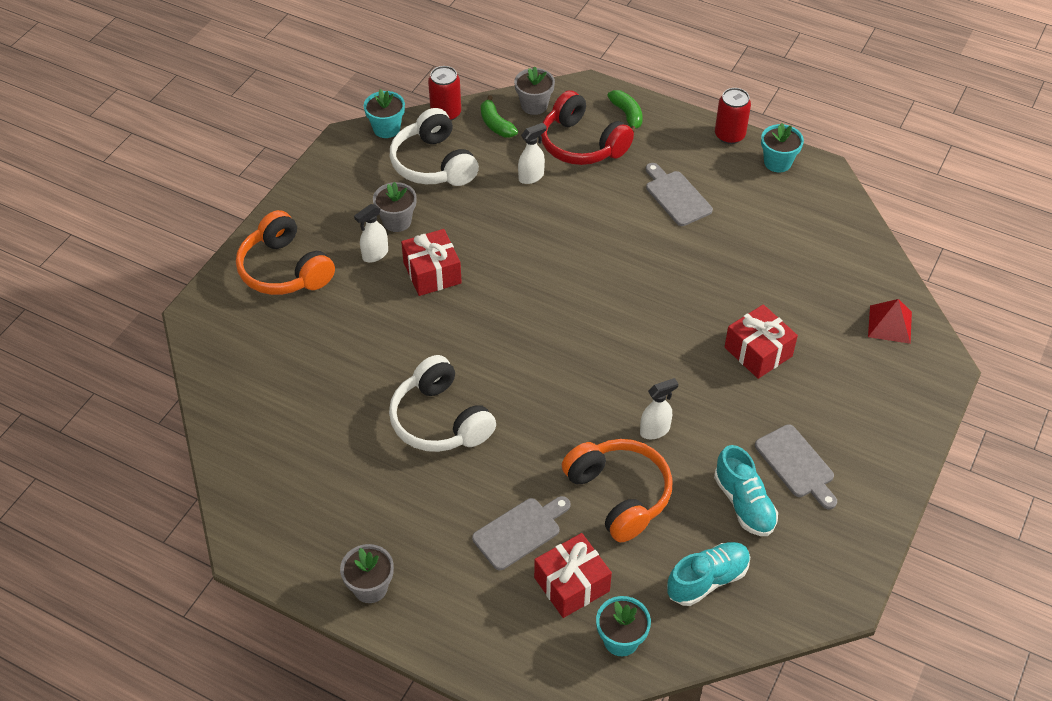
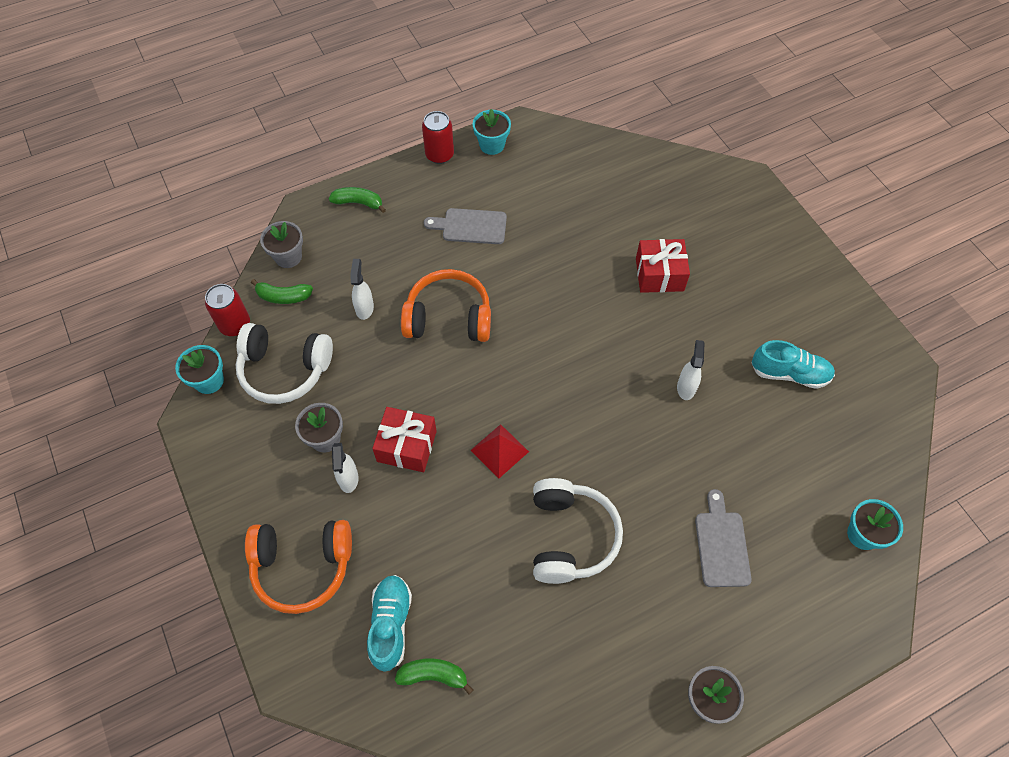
camera: 55 degrees left, 10 degrees up
(259, 394) = (433, 675): none -> green banana
(440, 420) = (570, 536): white headphones -> white headphones turned 90 degrees counterclockwise
(571, 584) = (793, 537): red gift -> none
(582, 144) = (361, 251): red headphones -> none
(619, 495) = (730, 451): orange headphones -> orange headphones (448, 318)
(707, 580) = (842, 441): turquoise shoe -> turquoise shoe (391, 624)
(796, 464) = (775, 318): grey cutting board -> none
(890, 324) = (691, 183): red pyramid -> red pyramid (499, 450)

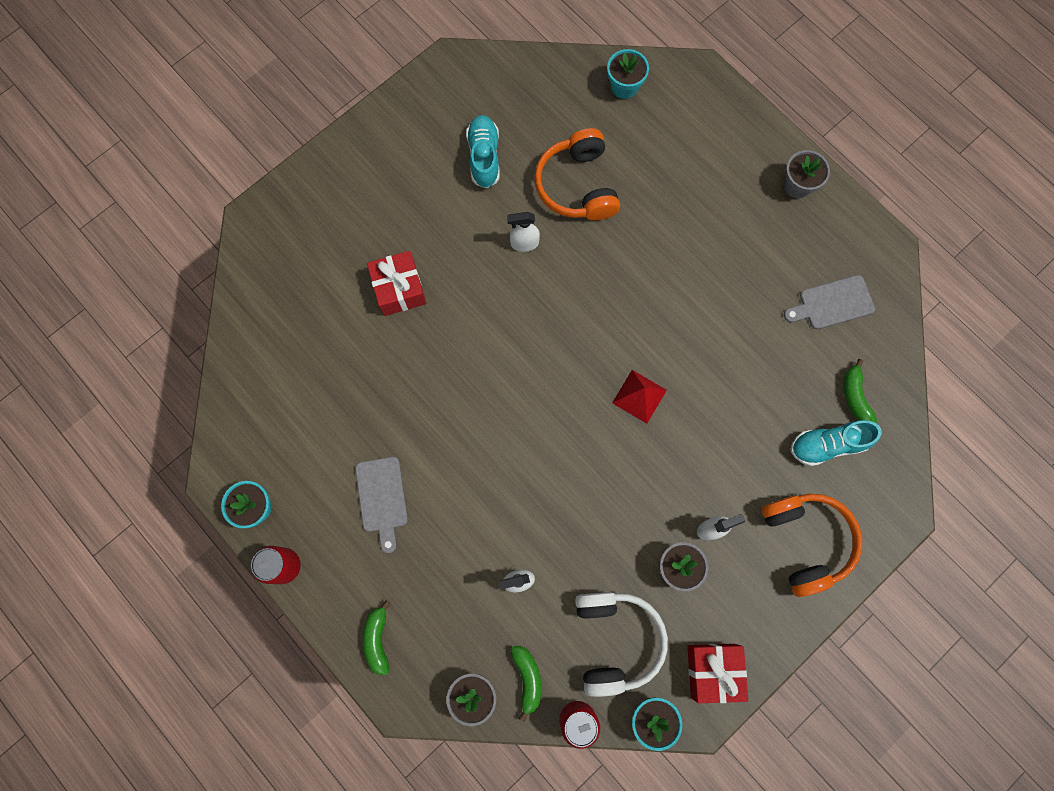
camera: 105 degrees left, 15 degrees up
(407, 446) = (661, 484): red gift -> red gift (713, 671)
(448, 318) = (506, 487): orange headphones -> orange headphones (577, 186)
(570, 536) = (701, 315): white headphones -> none
(721, 544) = (668, 192): grey cutting board -> grey cutting board (832, 303)

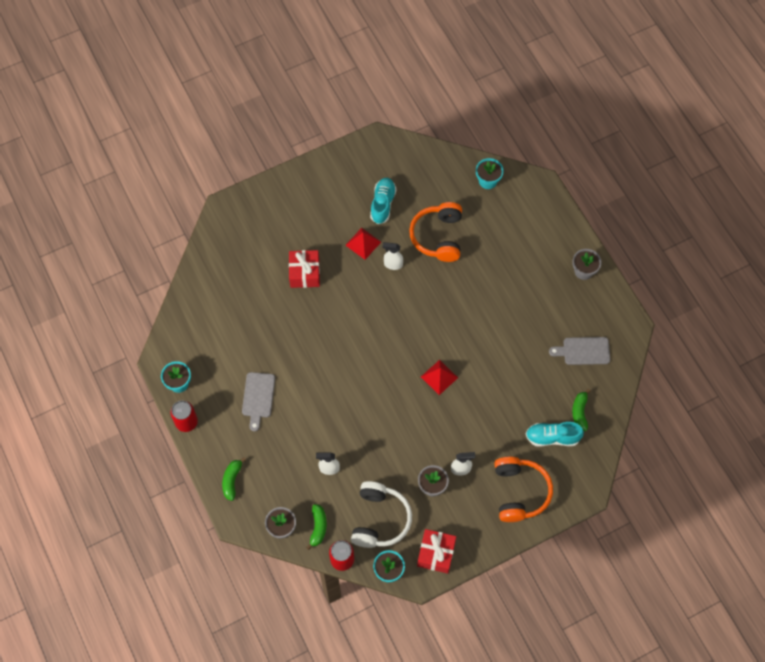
camera: 15 degrees right, 10 degrees down
(472, 222) = (363, 243): none -> red pyramid

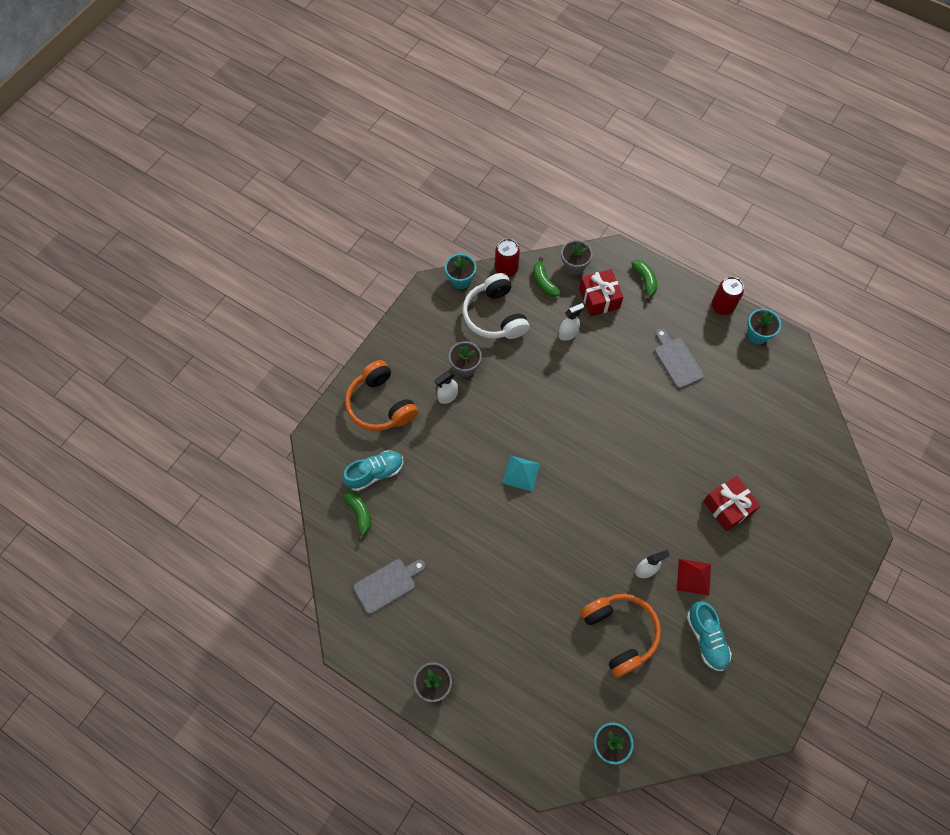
camera: 150 degrees right, 0 degrees up
(436, 554) = (428, 314): red gift -> red gift (599, 298)
(439, 377) = (521, 473): red pyramid -> turquoise pyramid

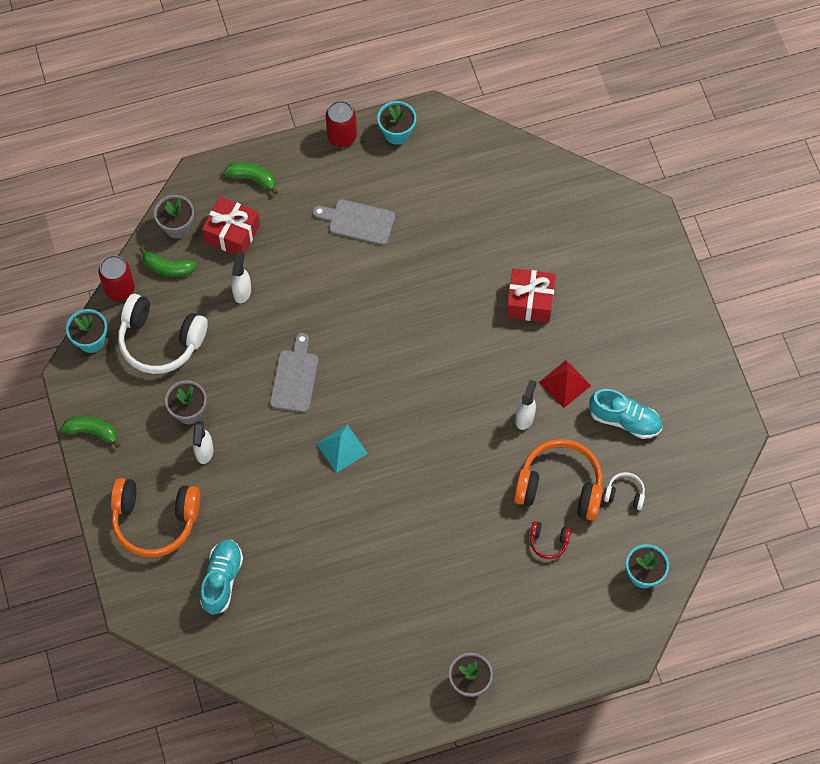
camera: 50 degrees left, 0 degrees up
(359, 514) = (250, 625): green banana -> green banana (93, 431)
(387, 584) = (342, 652): grey cutting board -> grey cutting board (295, 377)
(575, 657) = (548, 541): none -> red headphones
(654, 682) = (624, 494): none -> white headphones

